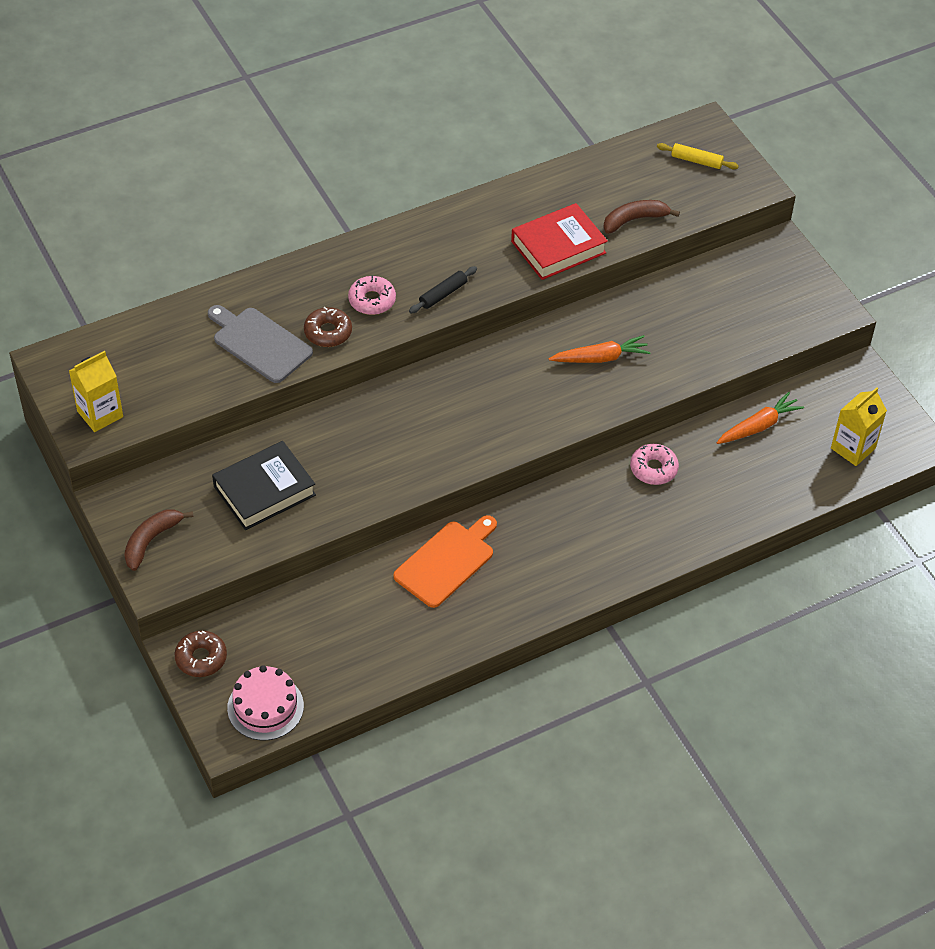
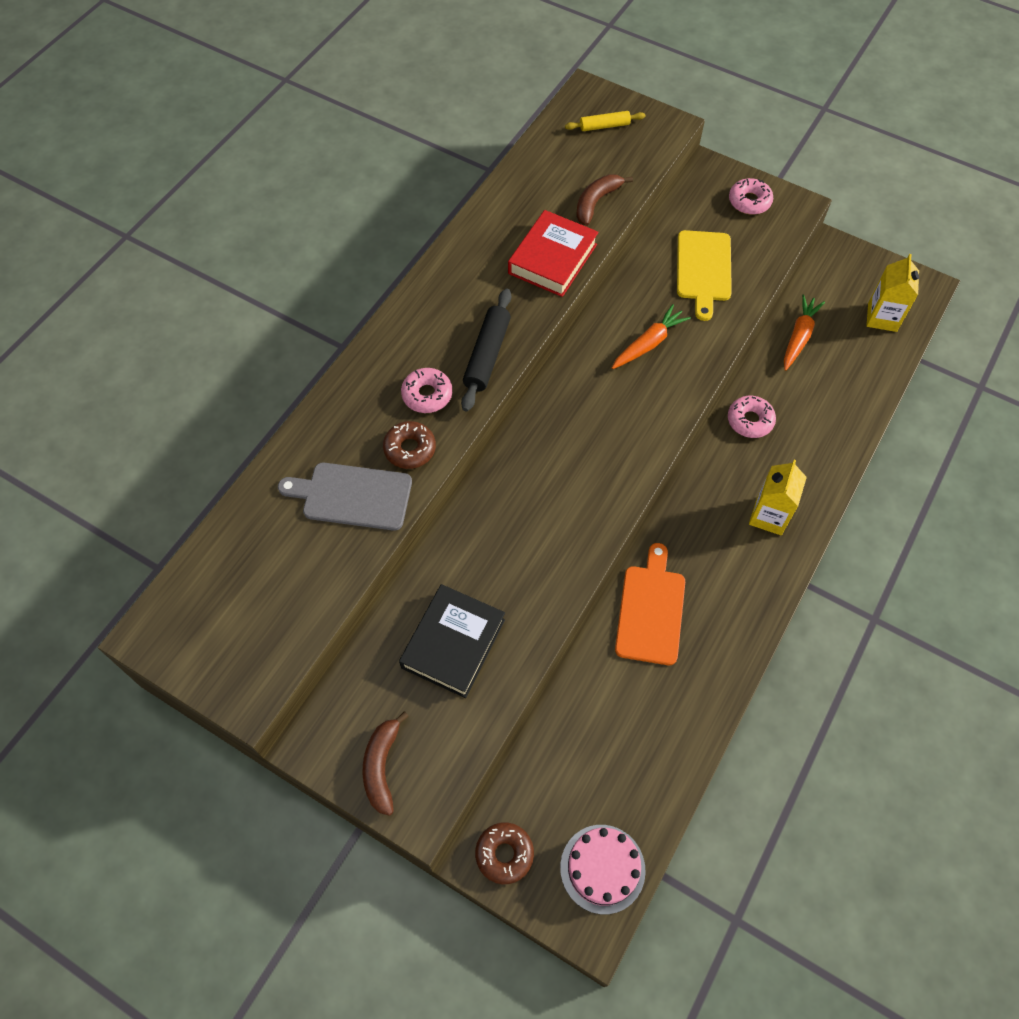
camera: 30 degrees left, 10 degrees up
(100, 414) = (244, 664): yellow carton -> yellow carton (769, 516)
(443, 294) = (487, 355): black rolling pin -> black rolling pin, size x1.60
(701, 323) = (703, 269): none -> yellow cutting board
(794, 288) = (749, 201): none -> pink donut

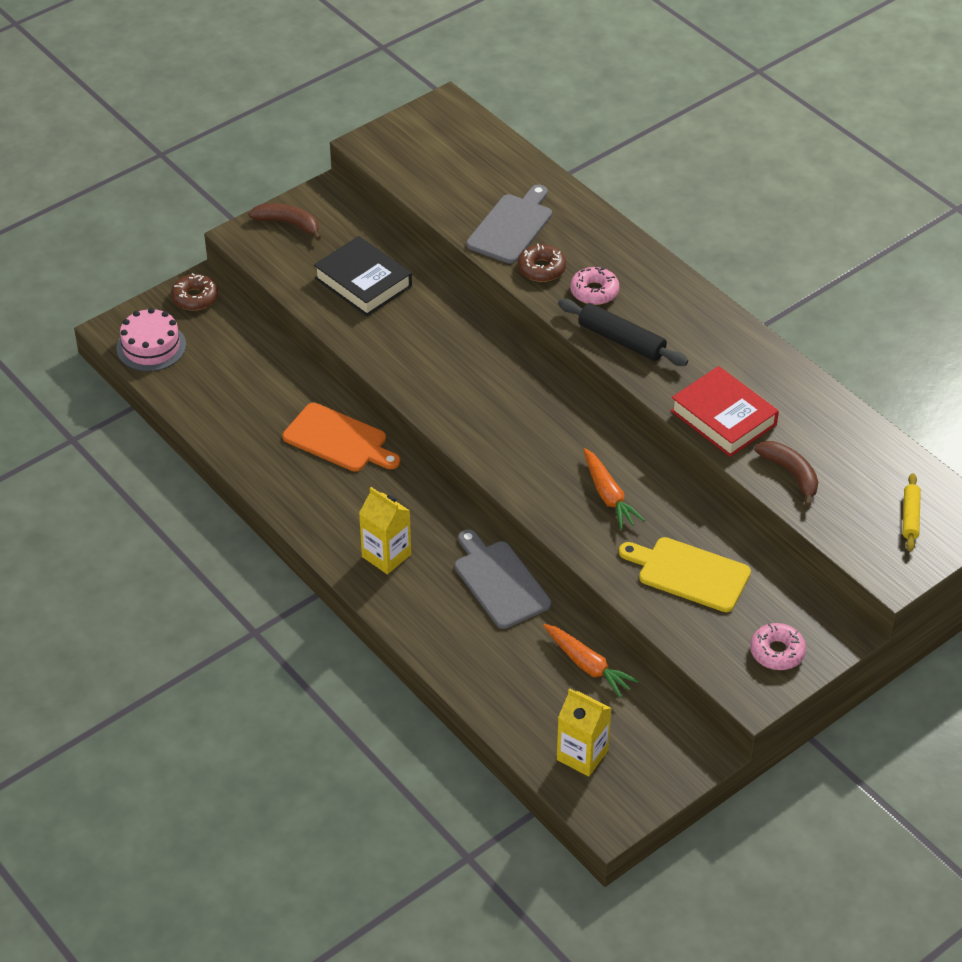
camera: 110 degrees right, 15 degrees down
(750, 420) = (499, 581): pink donut -> grey cutting board

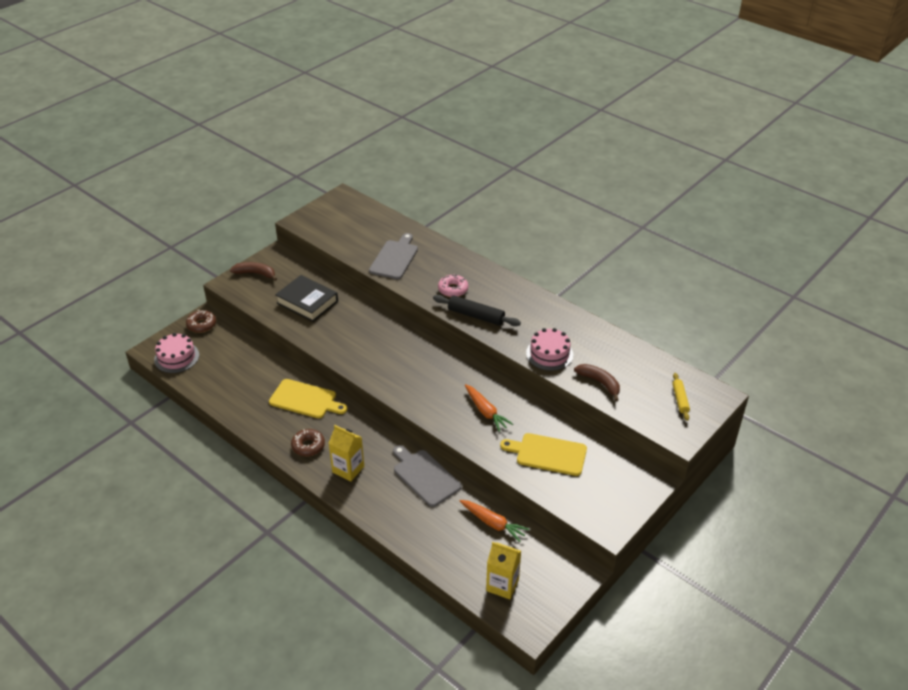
camera: 10 degrees left, 5 degrees down
(338, 440) = (305, 400): orange cutting board -> yellow cutting board
(541, 269) = (418, 280): brown donut -> brown donut (308, 446)
(723, 417) = (549, 354): red book -> pink cake
(777, 652) = (616, 497): pink donut -> none

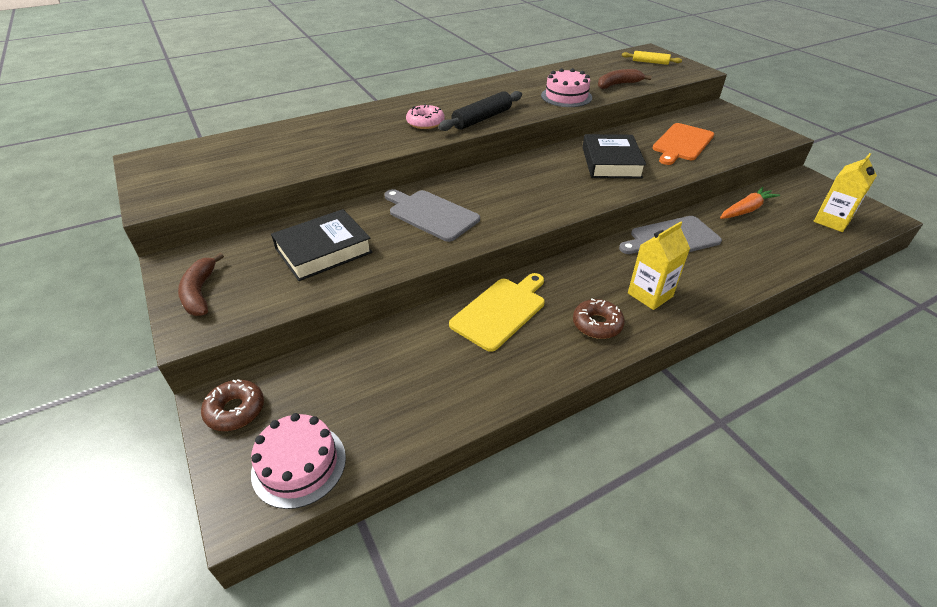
camera: 70 degrees left, 0 degrees up
(255, 273) = (200, 292): brown banana -> brown banana turned 45 degrees counterclockwise
(395, 258) = (330, 146): grey cutting board -> grey cutting board (431, 214)
(486, 411) = (611, 162): orange carrot -> black book
(548, 454) = (682, 143): yellow cutting board -> orange cutting board

